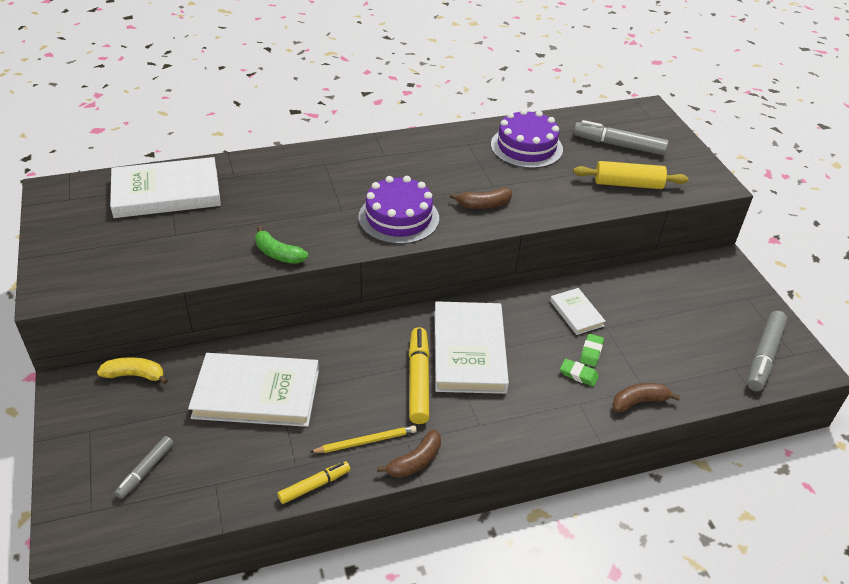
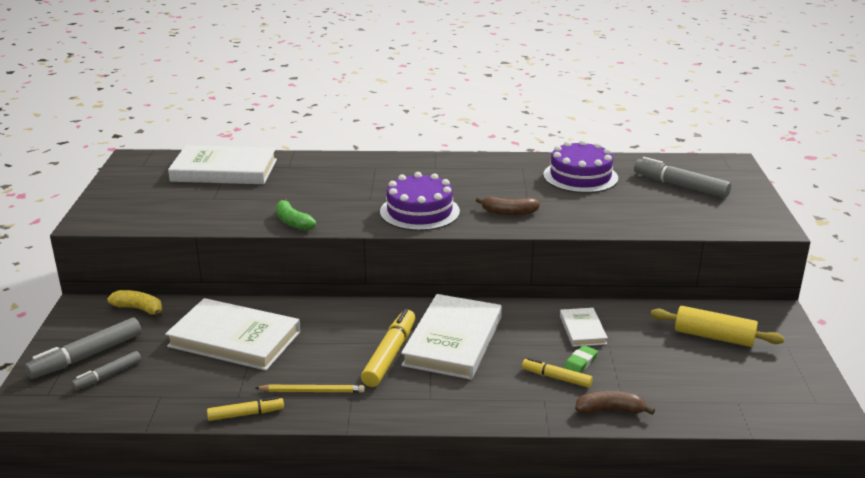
camera: 20 degrees right, 15 degrees down
(415, 461) = (350, 414): brown banana -> none
(578, 374) = (556, 378): green eraser -> yellow marker
(628, 184) = (671, 215): yellow rolling pin -> yellow rolling pin (714, 337)
(764, 356) = (778, 398): grey marker -> grey marker (87, 356)

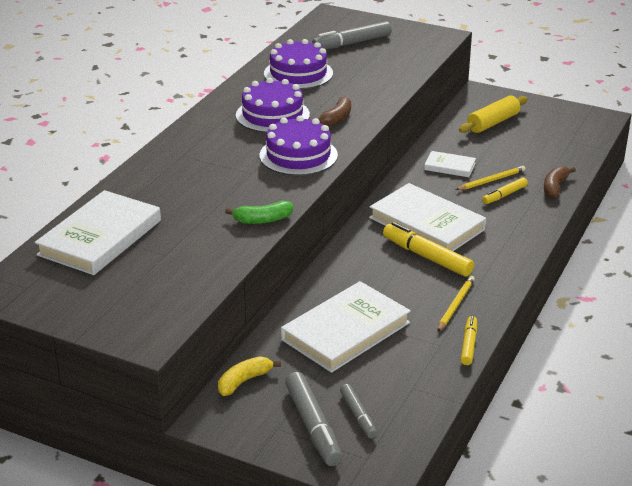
camera: 65 degrees left, 5 degrees up
(484, 184) = (272, 115): none -> purple cake
(580, 362) = (491, 180): green eraser -> yellow pencil

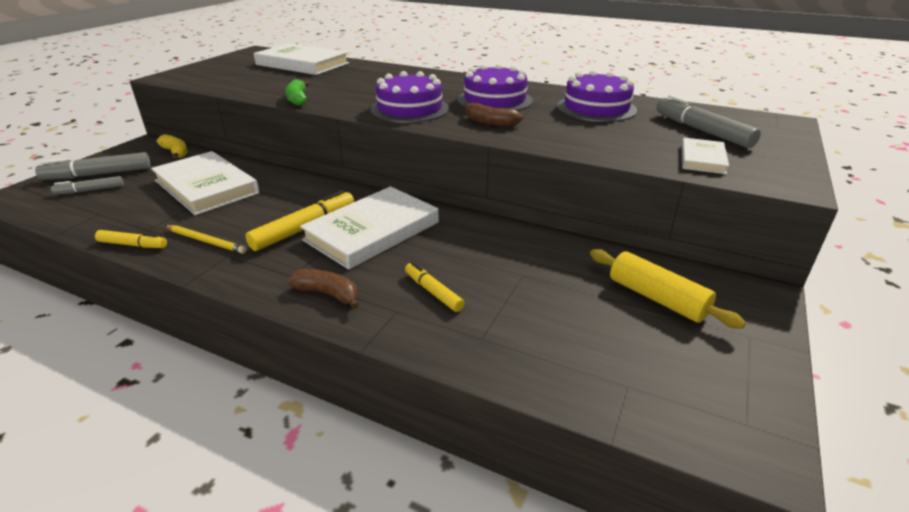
camera: 90 degrees right, 0 degrees up
(449, 166) = (509, 253): white book -> white book (702, 159)
(491, 180) = (474, 284): yellow pencil -> none
(555, 187) = (456, 345): brown banana -> brown banana (328, 294)

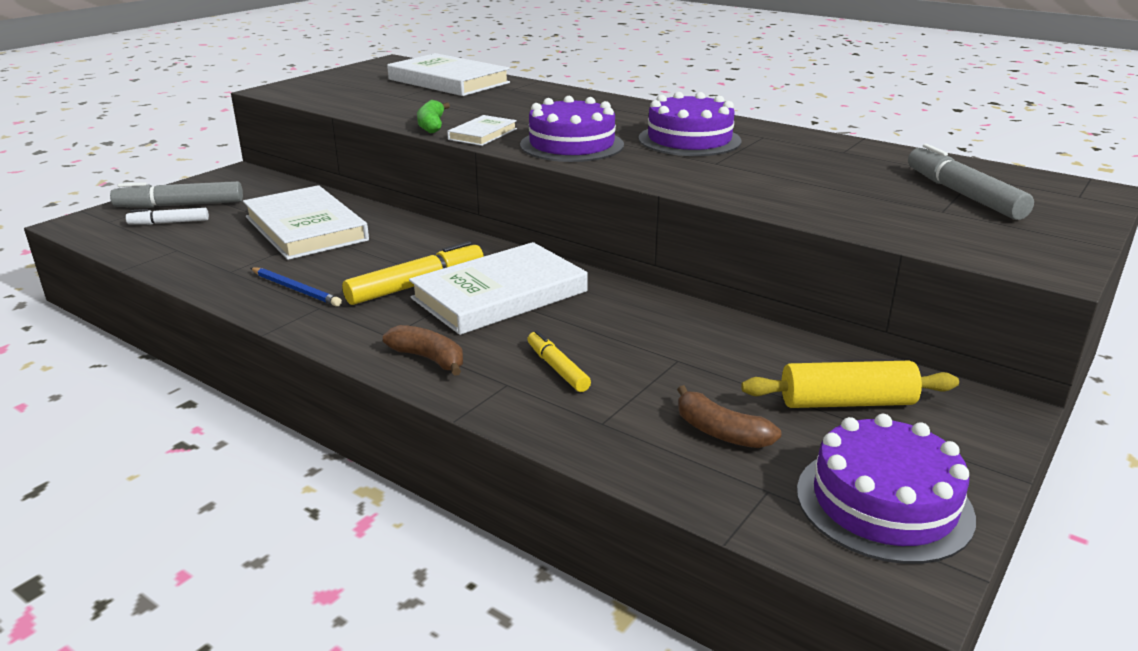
camera: 10 degrees right, 5 degrees down
(90, 190) = (169, 223): grey marker -> white marker
(133, 245) = (211, 286): yellow marker -> none
(176, 152) = (275, 185): yellow banana -> none
(206, 241) = (296, 289): yellow pencil -> blue pencil
(490, 122) = (672, 167): brown banana -> brown banana (720, 432)
(596, 108) = (826, 157): purple cake -> purple cake (883, 503)
(656, 298) = (847, 403): yellow rolling pin -> yellow rolling pin turned 60 degrees counterclockwise
(702, 159) = (942, 229): white book -> white book (483, 134)

